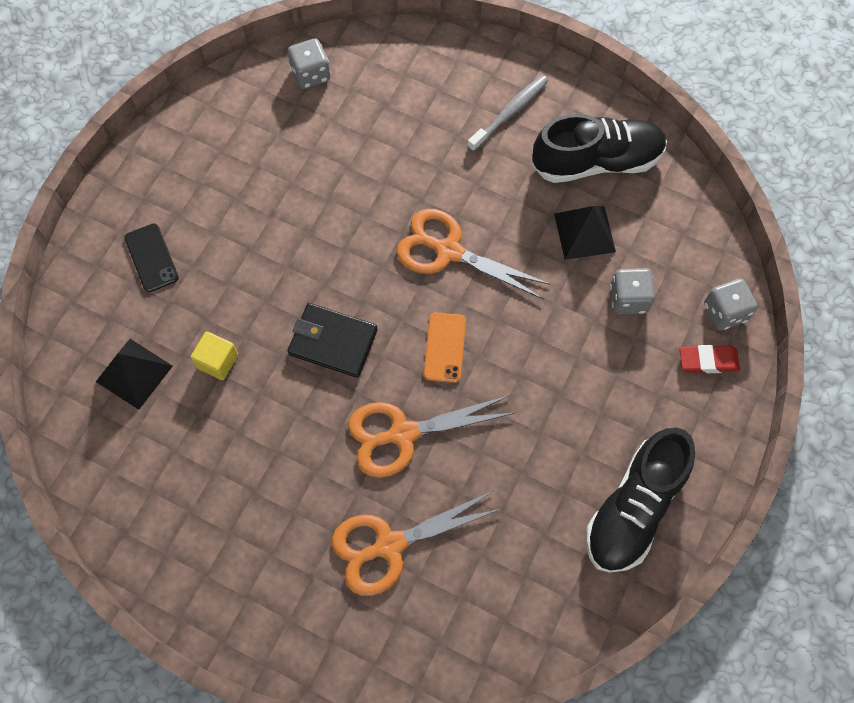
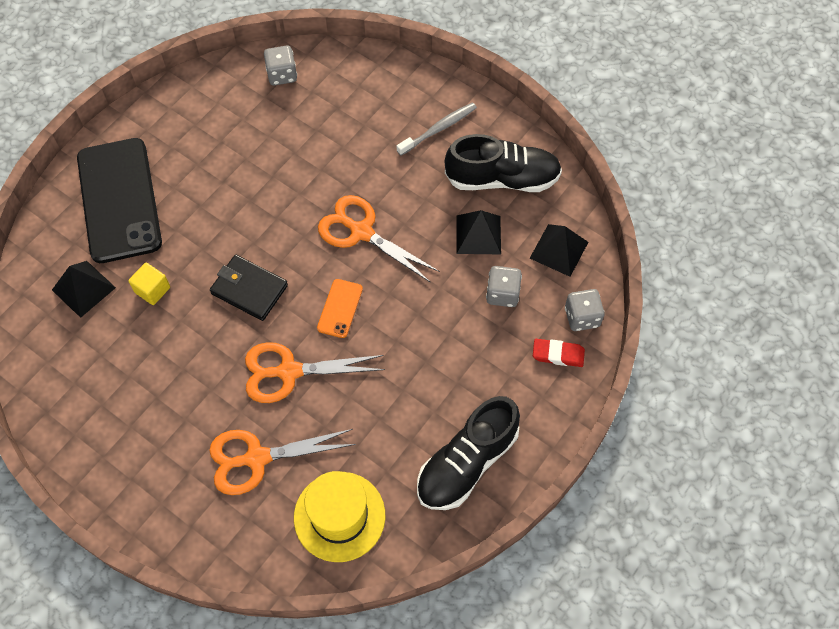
camera: 10 degrees right, 5 degrees down
(151, 258) = (119, 200): black phone -> black phone, size x2.34
(502, 598) = (339, 516): none -> yellow hat
(680, 236) = (559, 250): none -> black pyramid

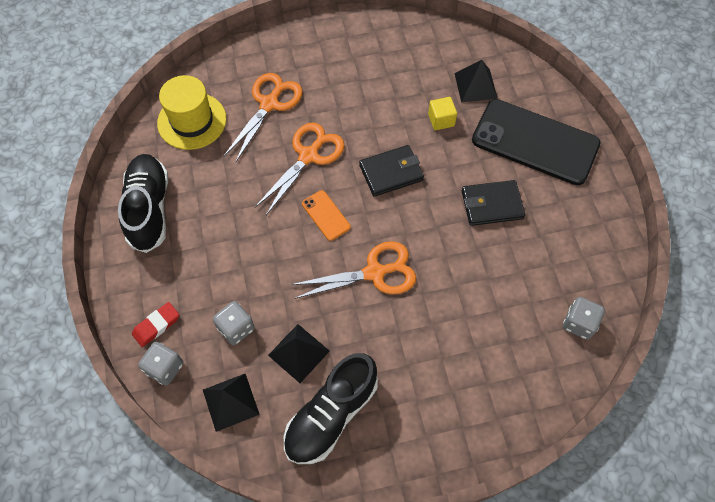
camera: 130 degrees right, 0 degrees up
(218, 192) = (492, 205): none -> black wallet
(438, 129) = (423, 405): grey toothbrush -> none

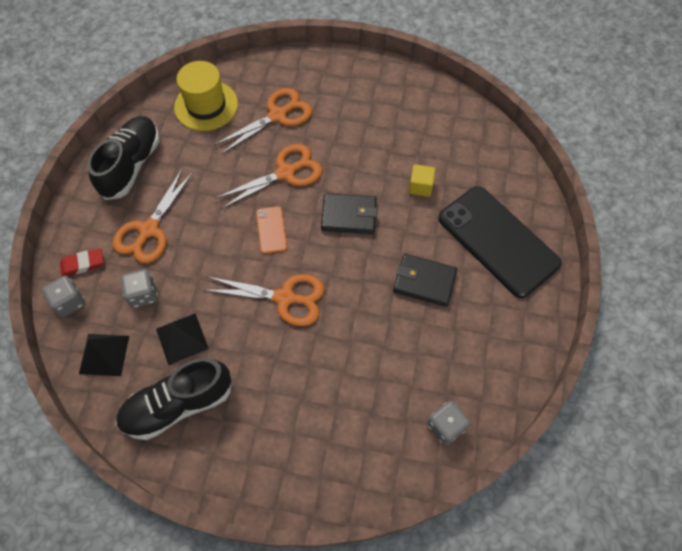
camera: 25 degrees right, 0 degrees up
(205, 265) = (149, 230): none -> orange scissors
(475, 85) = (470, 167): black pyramid -> none

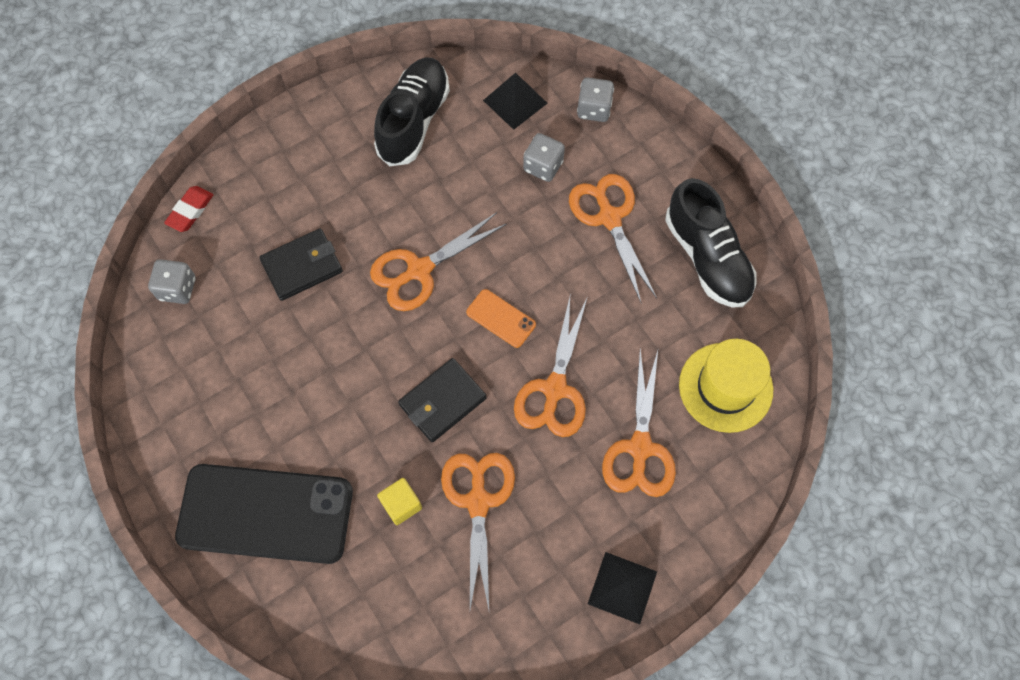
camera: 135 degrees right, 5 degrees up
(83, 264) = (625, 143): red eraser -> red eraser (190, 211)
(182, 338) = (468, 164): black pyramid -> black pyramid (622, 587)
(380, 157) = (478, 501): none -> orange scissors
(424, 281) = (304, 400): black wallet -> black wallet (302, 266)

